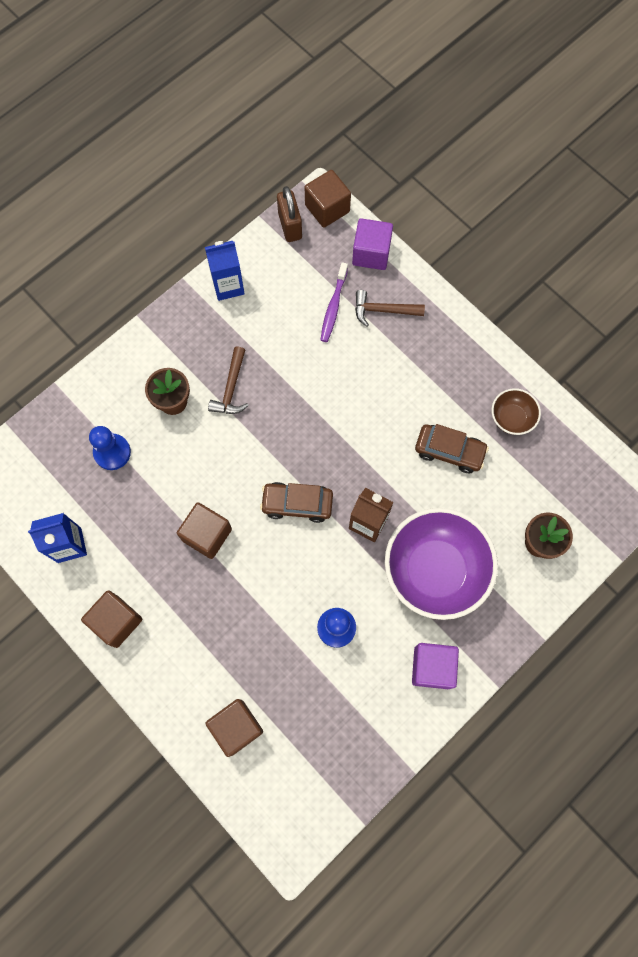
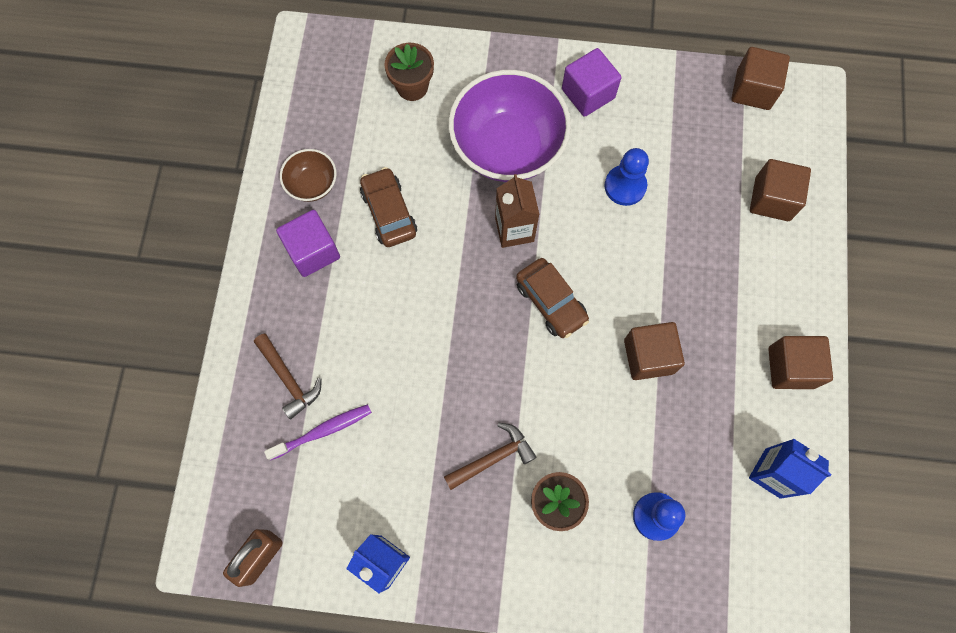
camera: 130 degrees left, 0 degrees up
(327, 208) = (207, 534): brown cube -> brown cube (753, 90)
(371, 253) = (230, 442): purple cube -> purple cube (313, 251)

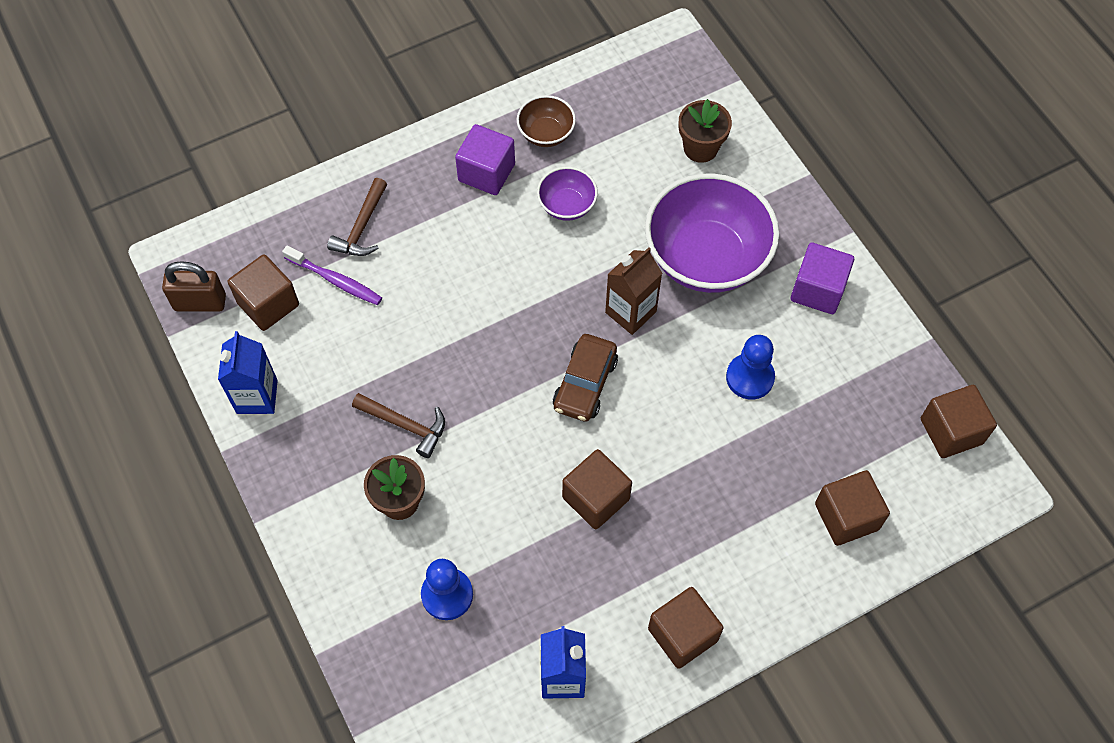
camera: 55 degrees right, 10 degrees down
(304, 500) = (268, 304): none -> brown cube
(389, 212) = (567, 205): brown car -> purple bowl

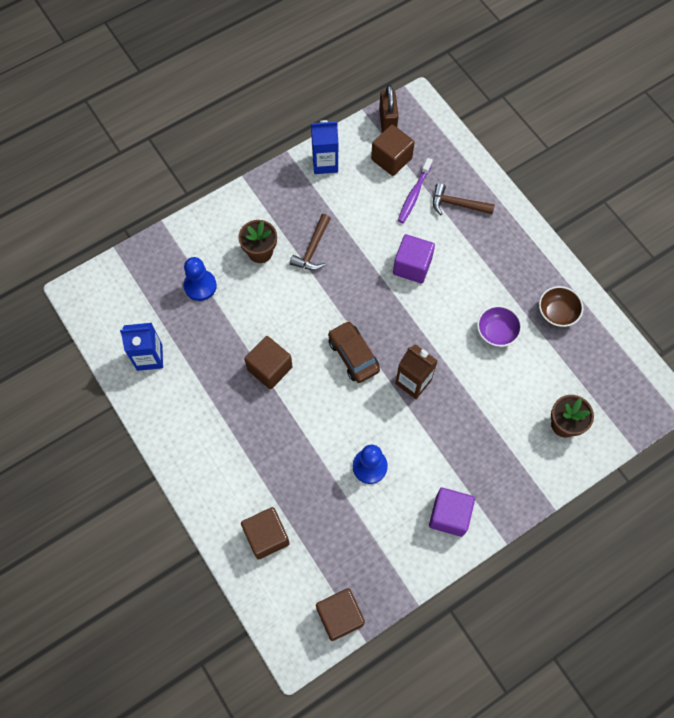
camera: 85 degrees right, 5 degrees up
(486, 172) = (515, 277): purple cube -> purple cube (412, 266)
(585, 384) = (353, 355): brown car -> brown car turned 45 degrees clockwise
(682, 634) = (178, 428): brown cube -> none
(706, 258) = (466, 432): purple bowl -> none

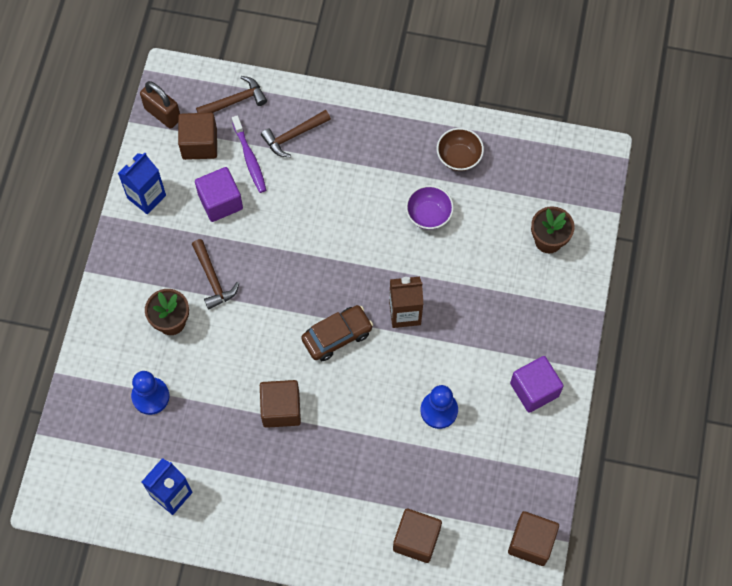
camera: 45 degrees left, 0 degrees up
(353, 355) = (337, 336): brown car -> brown car turned 135 degrees clockwise
(412, 266) = (309, 220): purple cube -> purple cube (220, 202)
(442, 151) = (235, 101): none -> brown hammer

